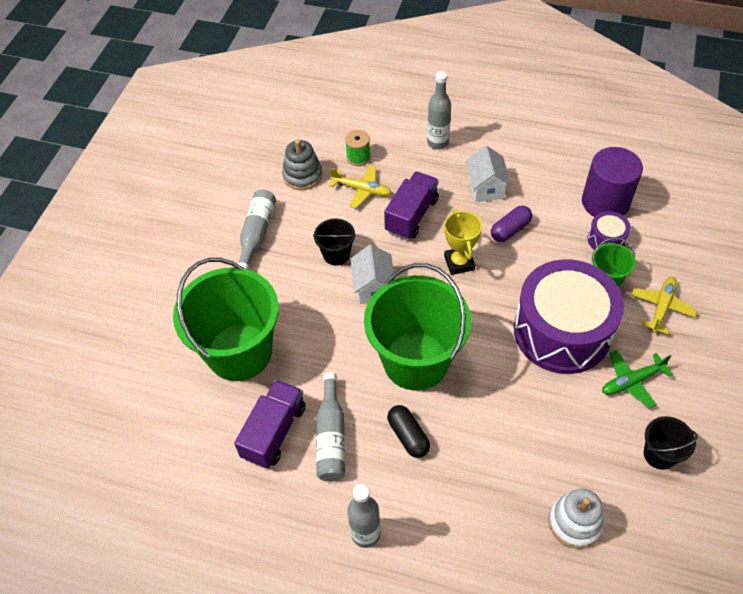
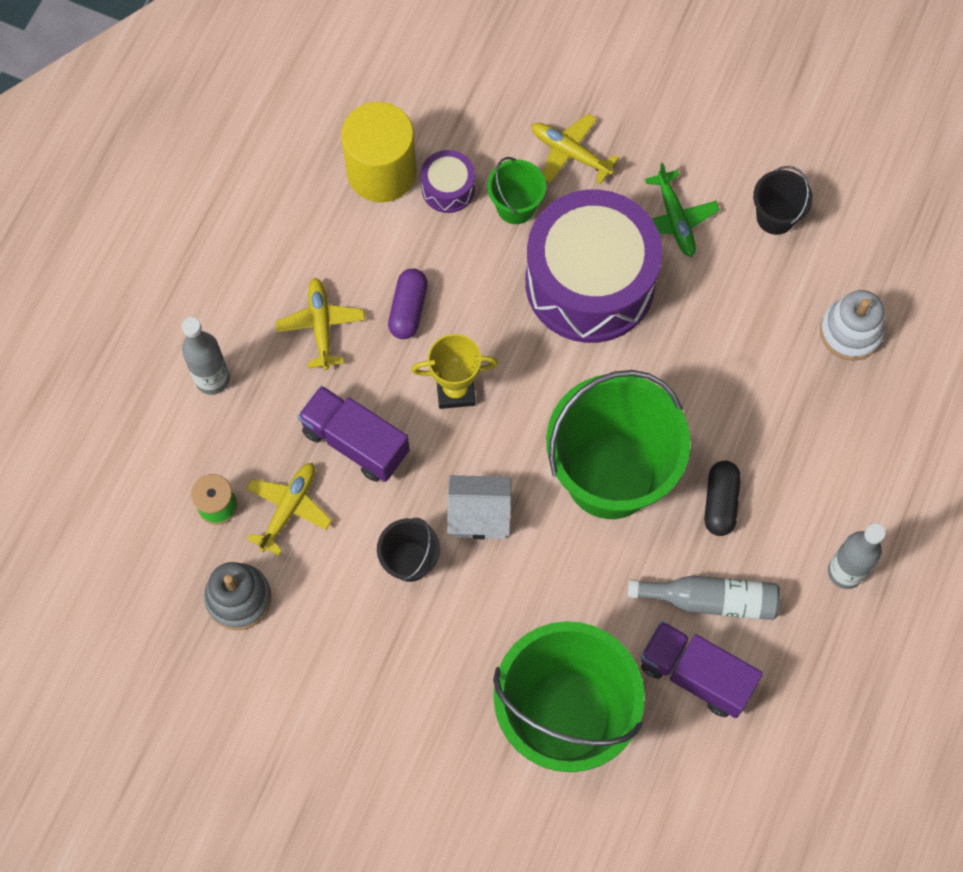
camera: 85 degrees left, 15 degrees up
(257, 234) = (348, 679): grey bottle -> none
(408, 436) = (720, 502): black capsule -> black capsule turned 60 degrees counterclockwise
(486, 187) = (321, 326): white house -> yellow plane
(510, 230) = (408, 309): purple capsule -> purple capsule turned 45 degrees clockwise
(605, 202) = (381, 172): purple cylinder -> yellow cylinder

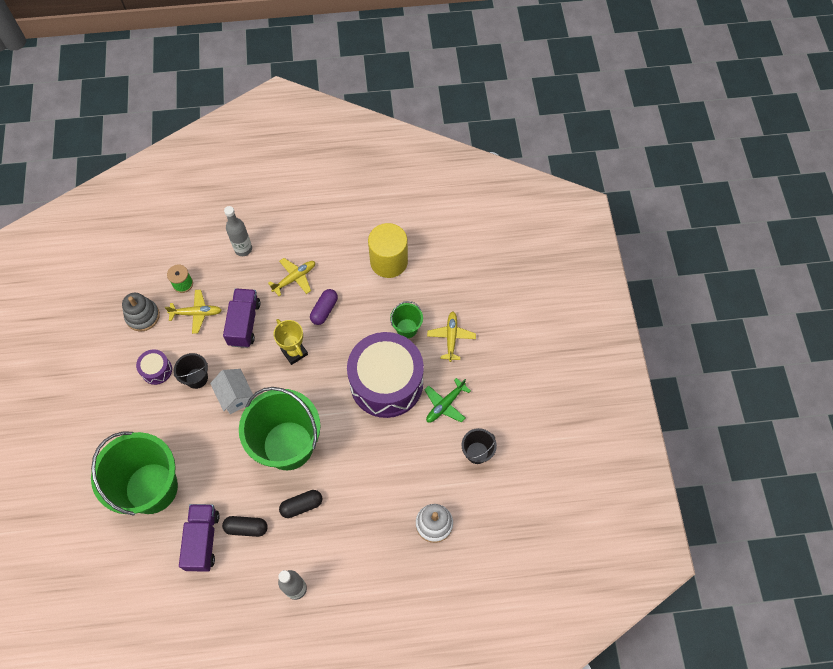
camera: 60 degrees right, 5 degrees down
(408, 309) = (324, 310): purple capsule -> purple capsule turned 45 degrees counterclockwise
(448, 188) = (398, 294): purple drum -> purple drum (156, 370)
(711, 600) = (246, 528): grey bottle -> black capsule

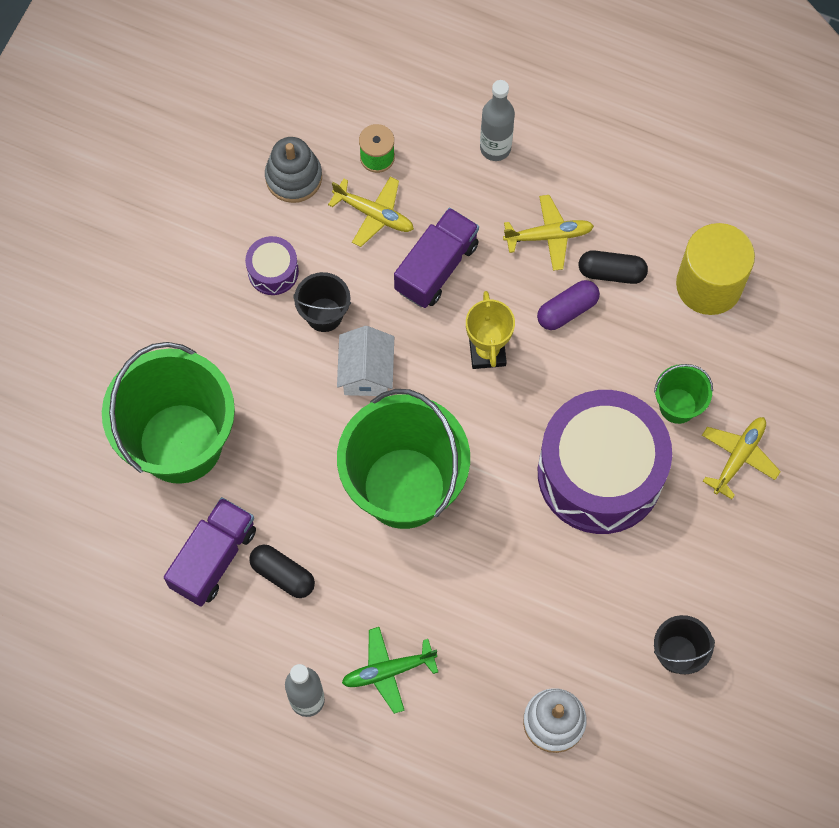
camera: 30 degrees right, 5 degrees up
(301, 505) = (377, 587): black capsule -> black capsule (611, 272)
(445, 404) = (671, 555): green plane -> green plane (388, 671)

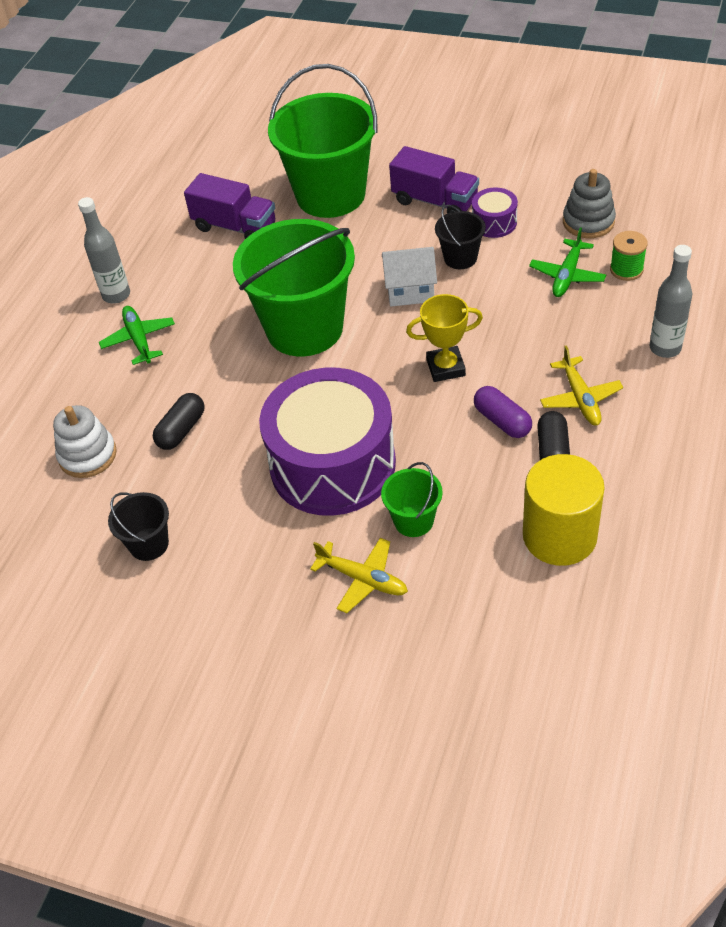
camera: 90 degrees right, 20 degrees down
(283, 574) = (222, 266): black capsule -> black capsule (181, 430)
(374, 214) = (567, 275): yellow plane -> green plane
(436, 267) = (524, 322): purple truck -> purple truck (435, 201)

